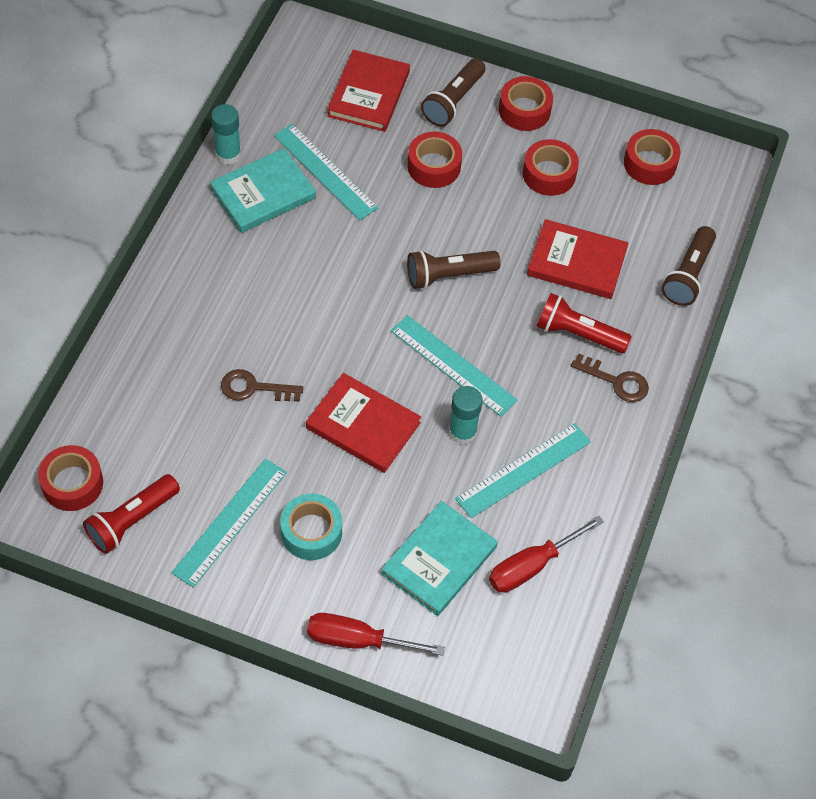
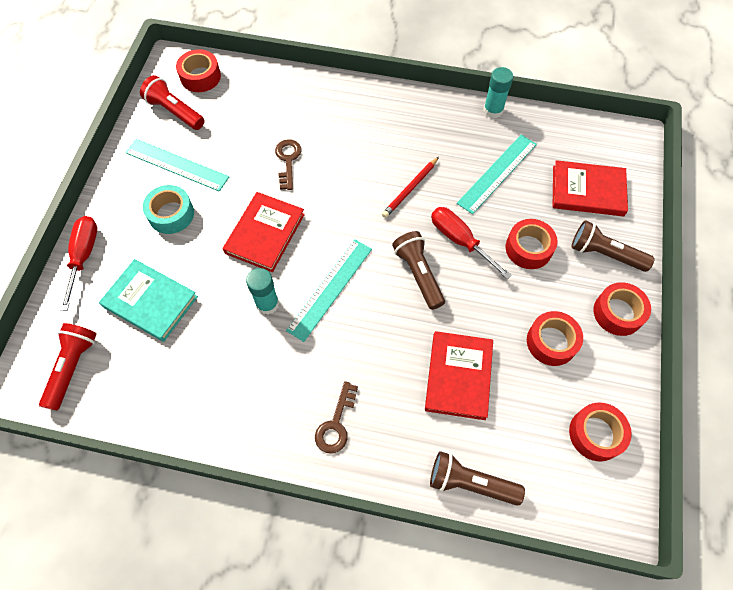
camera: 85 degrees right, 5 degrees up
(263, 194) = (463, 137): turquoise book -> none
(328, 262) = (410, 189): none -> red pencil
(523, 470) = (236, 354): turquoise ruler -> none
(532, 565) = (147, 371): red screwdriver -> red screwdriver (460, 240)
(578, 334) = (380, 385): red flashlight -> red flashlight (72, 367)

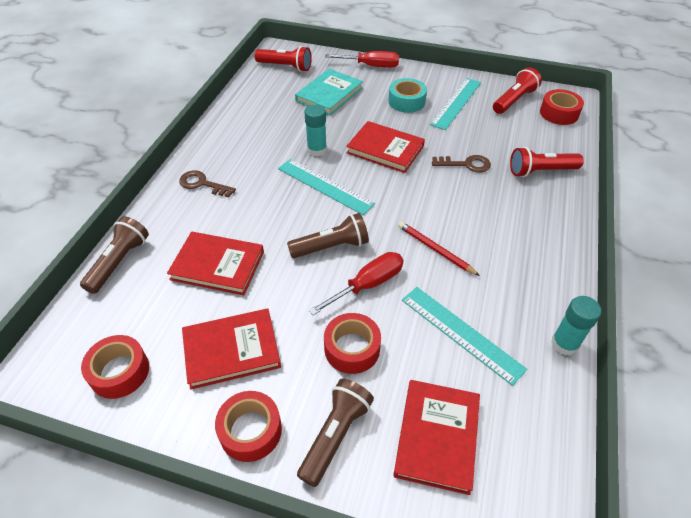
camera: 95 degrees right, 15 degrees down
(296, 102) = (540, 171): none -> red flashlight
(551, 342) = (231, 350): red tape -> red book

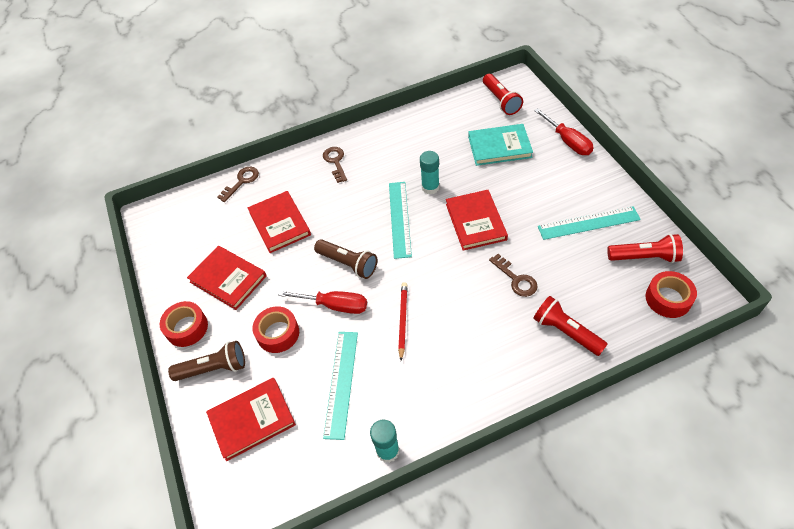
camera: 55 degrees right, 5 degrees up
(119, 262) = (242, 181): brown flashlight -> brown key
(119, 372) = (176, 245): red tape -> none
(406, 101) = (549, 193): turquoise tape -> none

